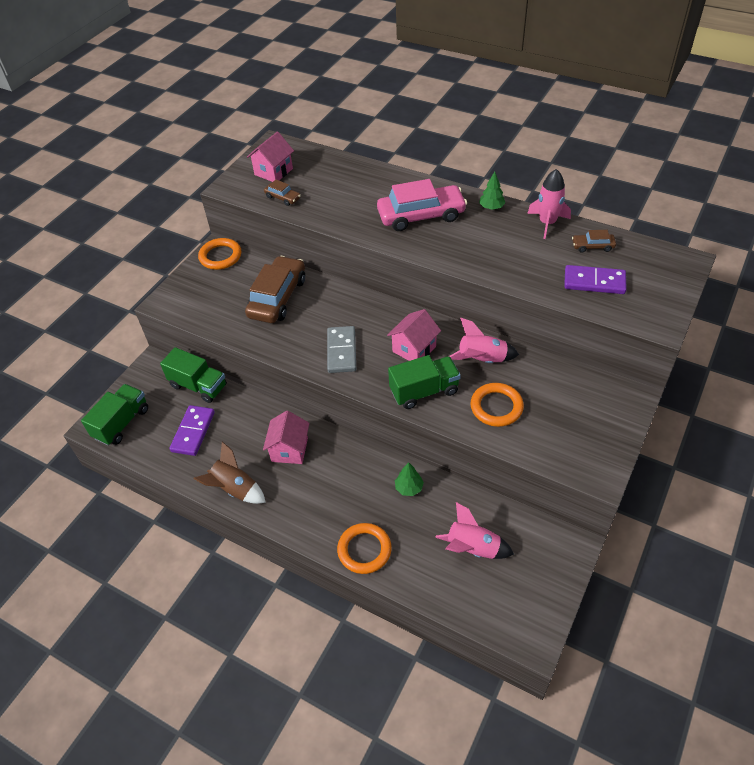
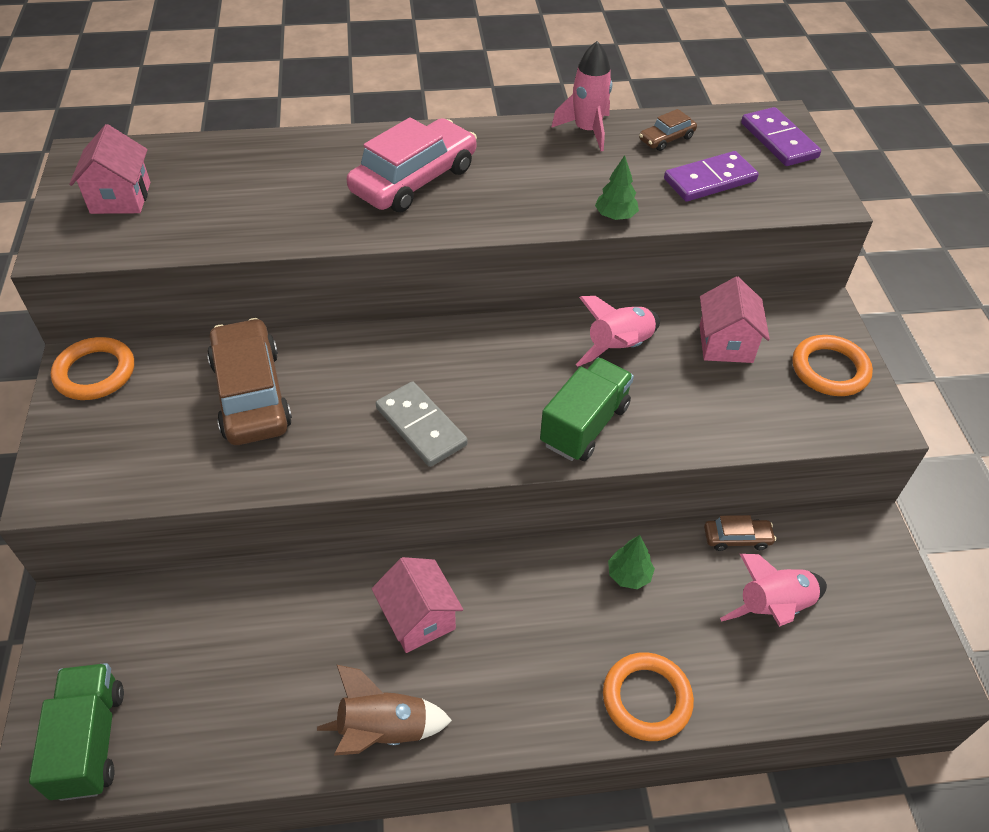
camera: 40 degrees left, 0 degrees up
(193, 432) = (237, 681): purple domino -> purple domino (778, 140)
(198, 386) = (186, 602): green truck -> none
(283, 198) = (172, 230): brown car -> brown car (737, 538)
(414, 349) = (520, 374): pink house -> pink house (725, 343)
(491, 207) = (499, 136): green tree -> green tree (615, 216)
(496, 407) = (691, 399): orange ring -> orange ring (829, 369)

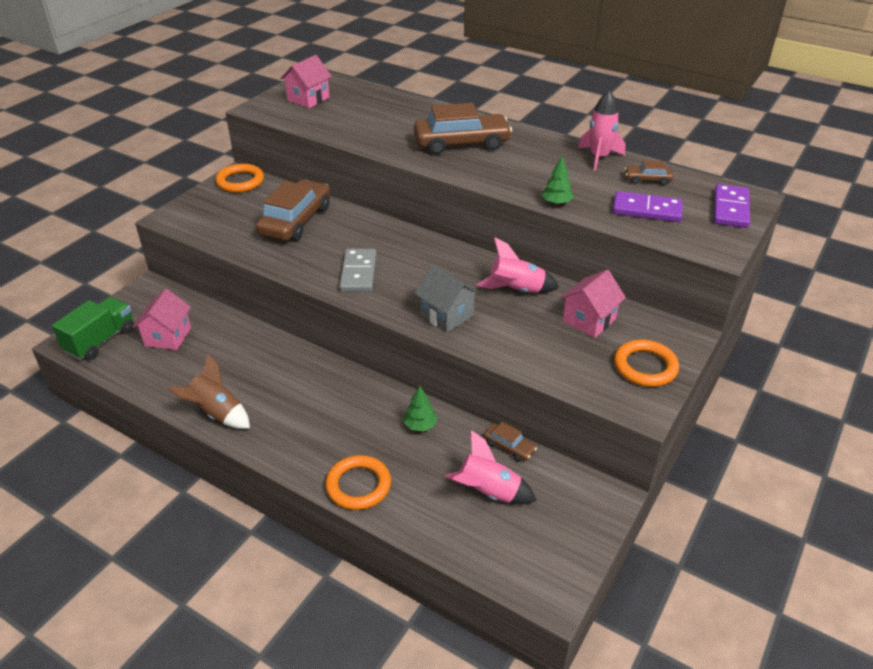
camera: 40 degrees right, 10 degrees down
(414, 180) = (461, 143): pink car -> brown car
(419, 618) = (287, 378): pink house -> pink house (168, 337)
(584, 425) = (446, 315): green truck -> grey house

